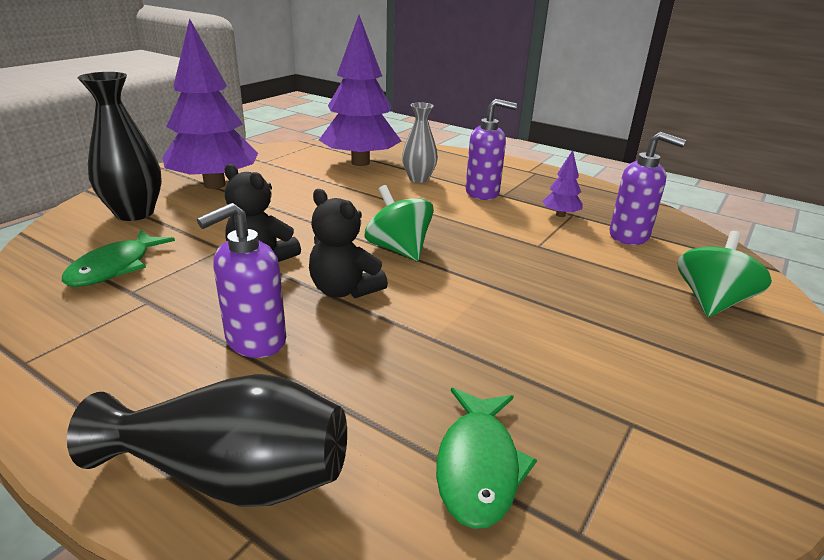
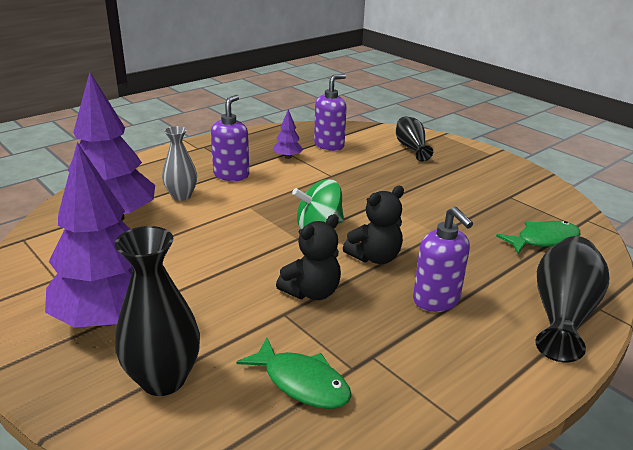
camera: 75 degrees left, 0 degrees up
(478, 466) = (543, 240): green fish -> green fish turned 45 degrees counterclockwise
(711, 302) = (411, 148): green spinning top -> black vase

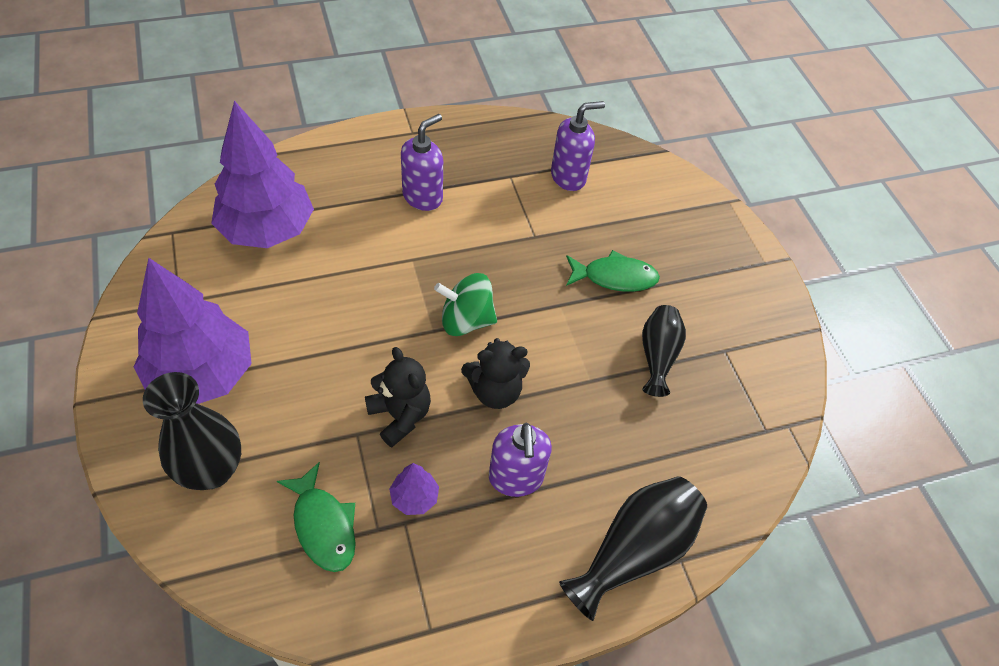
camera: 20 degrees right, 25 degrees up
(181, 196) = (351, 216): grey vase -> none
(287, 157) = (505, 184): purple tree -> purple tree (414, 497)
(312, 292) = (400, 416): black teddy bear -> black teddy bear turned 105 degrees counterclockwise
(411, 148) = (668, 216): black vase -> black vase (657, 356)
(543, 240) = (704, 438): green fish -> green fish (615, 277)

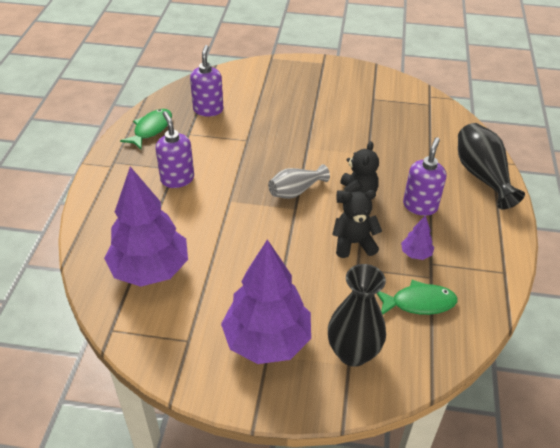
camera: 60 degrees left, 10 degrees down
(466, 320) = (295, 191): green spinning top -> grey vase
(515, 478) = (420, 206): purple soap dispenser -> purple soap dispenser turned 90 degrees counterclockwise
(615, 277) = (300, 119): green fish -> green fish (151, 129)
(657, 356) = (364, 123): black vase -> none

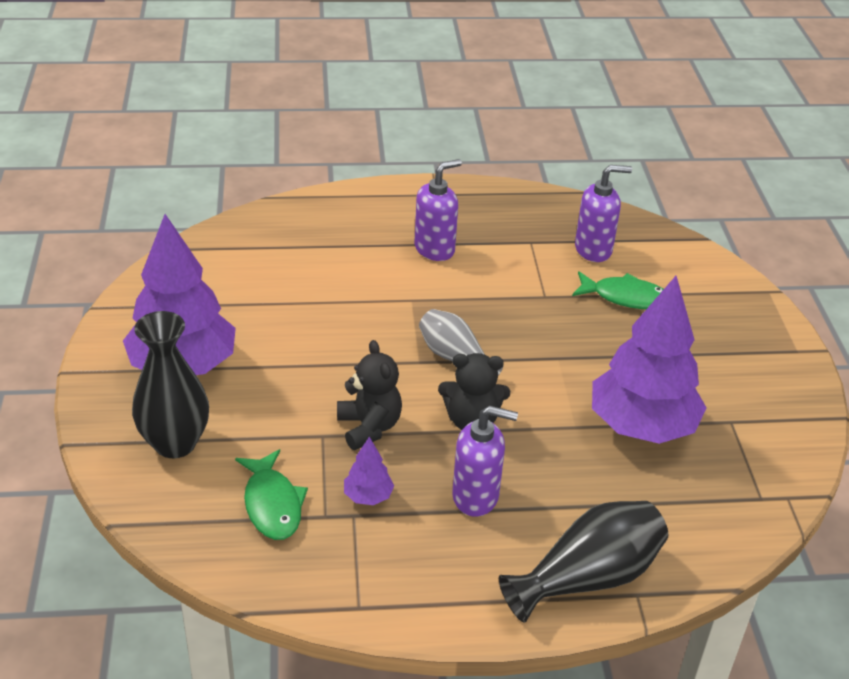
camera: 75 degrees right, 5 degrees down
(150, 270) = (272, 258): purple tree -> purple tree (641, 426)
(151, 129) = (523, 209): green fish -> green fish (625, 297)

